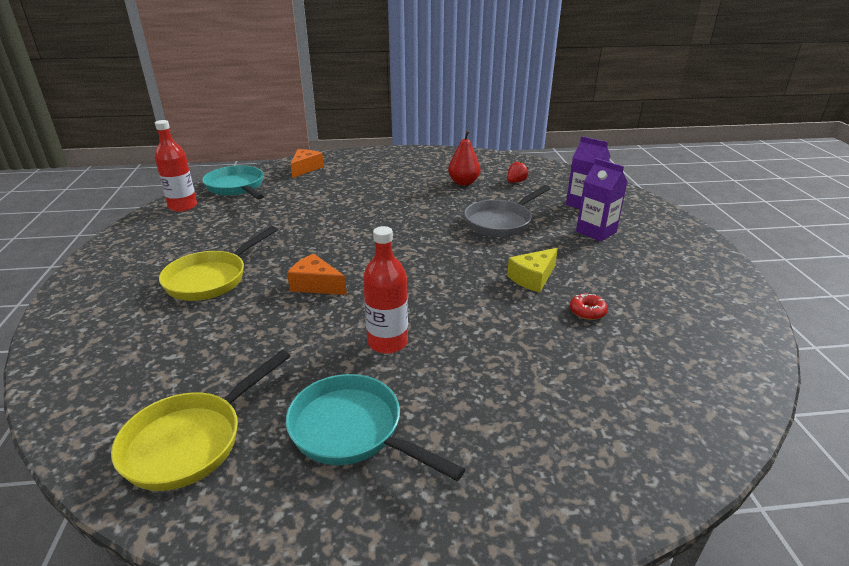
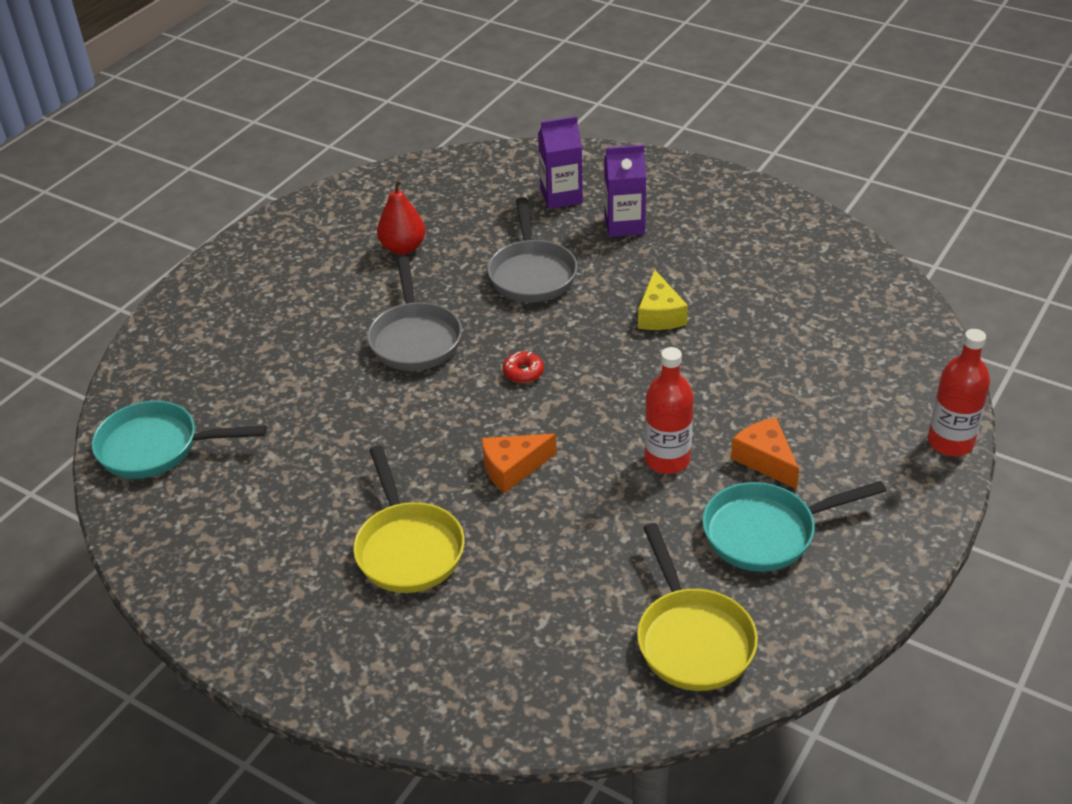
camera: 50 degrees left, 10 degrees up
(183, 206) = (157, 520): red bottle -> red bottle (950, 442)
(305, 169) = (177, 359): orange cheese -> orange cheese (765, 460)
(395, 213) = (415, 338): none -> grey pan
(516, 182) = (452, 209): red strawberry -> none
(587, 311) = (743, 315): red donut -> red donut (523, 372)

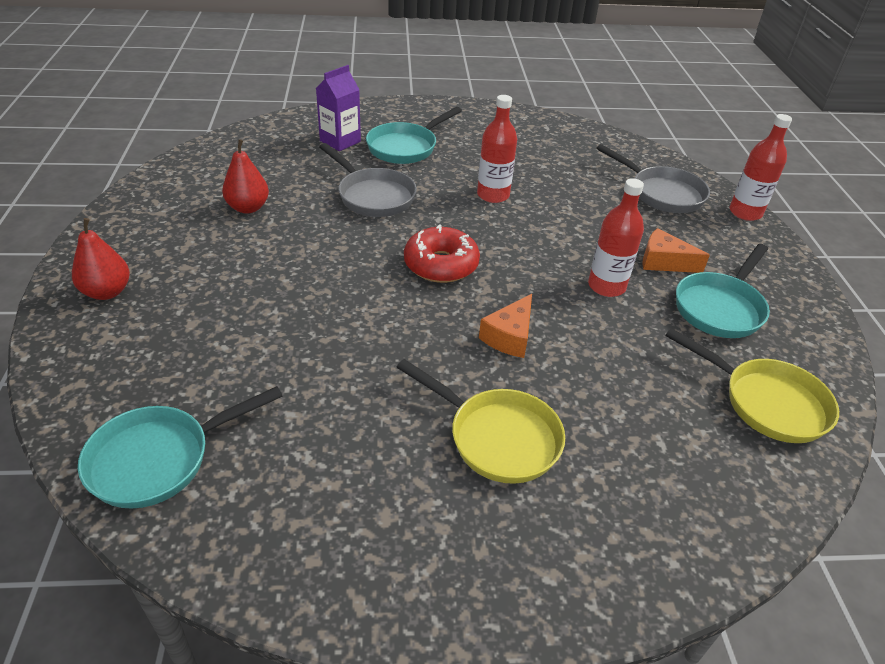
camera: 40 degrees left, 0 degrees up
(226, 293) = (107, 292): none -> red pear
(415, 338) = (328, 270): grey pan -> grey pan (662, 193)
(523, 372) = (441, 265): red donut -> red donut, size x2.06
(624, 225) = (405, 147): purple carton -> turquoise pan
(659, 314) = (493, 195): yellow cheese -> red bottle

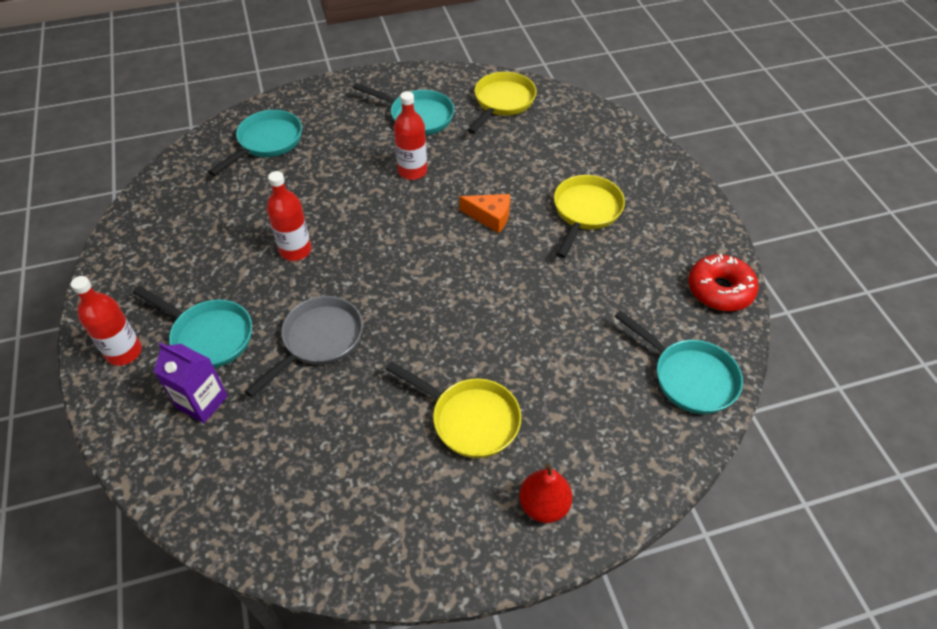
camera: 100 degrees left, 10 degrees up
(231, 265) = (469, 419): none -> yellow pan
(248, 208) = (368, 443): red pear -> none
(441, 265) = (417, 268): red donut -> red donut (720, 290)
(662, 193) = (267, 142): grey pan -> turquoise pan
(664, 262) = (371, 142): orange cheese -> none
(745, 212) = (287, 98): red bottle -> red bottle (124, 352)

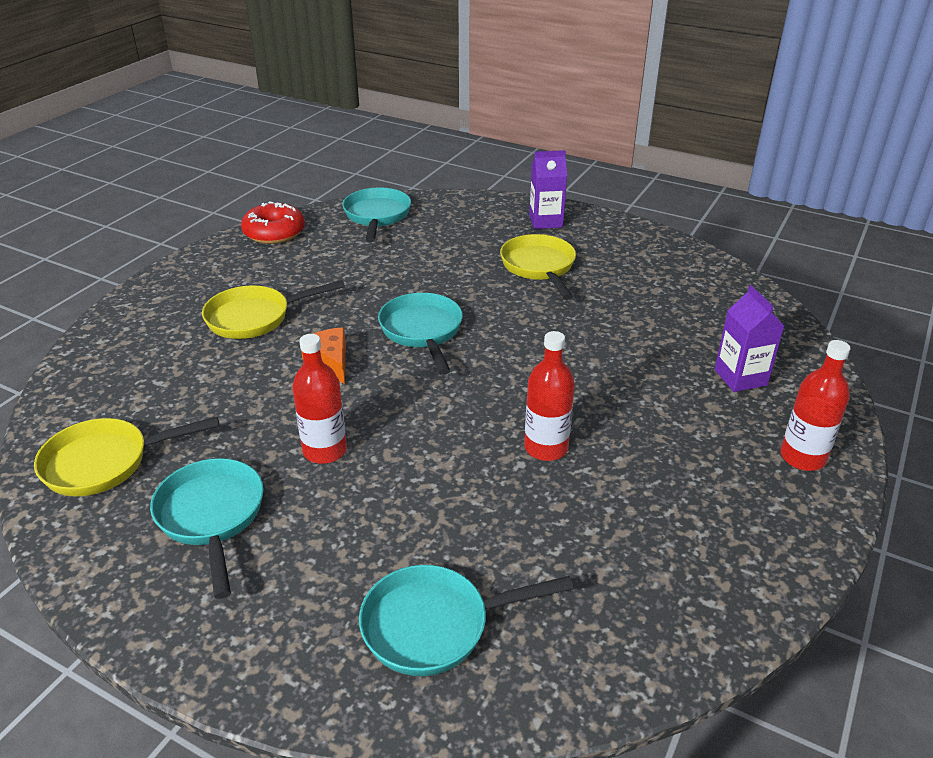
camera: 135 degrees left, 15 degrees down
(208, 336) = (702, 422): turquoise pan -> turquoise pan (422, 332)
(318, 341) = (600, 363): grey pan -> none
(544, 505) = (545, 221): red pear -> purple carton

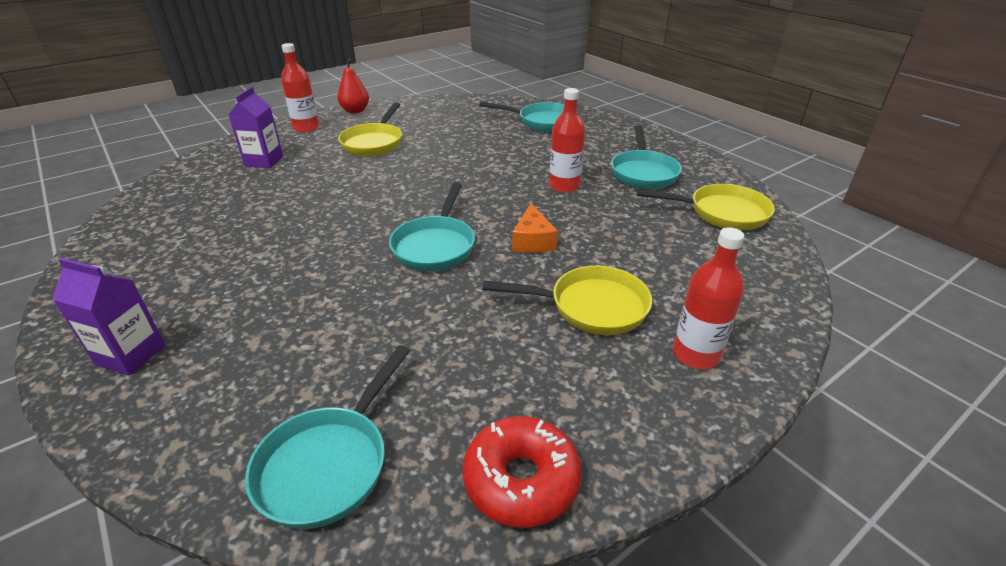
camera: 155 degrees left, 0 degrees up
(539, 267) = (249, 283): yellow pan -> yellow pan (374, 143)
(546, 448) = (428, 158): red bottle -> red bottle (696, 354)
(805, 534) = (355, 111): none -> red pear

